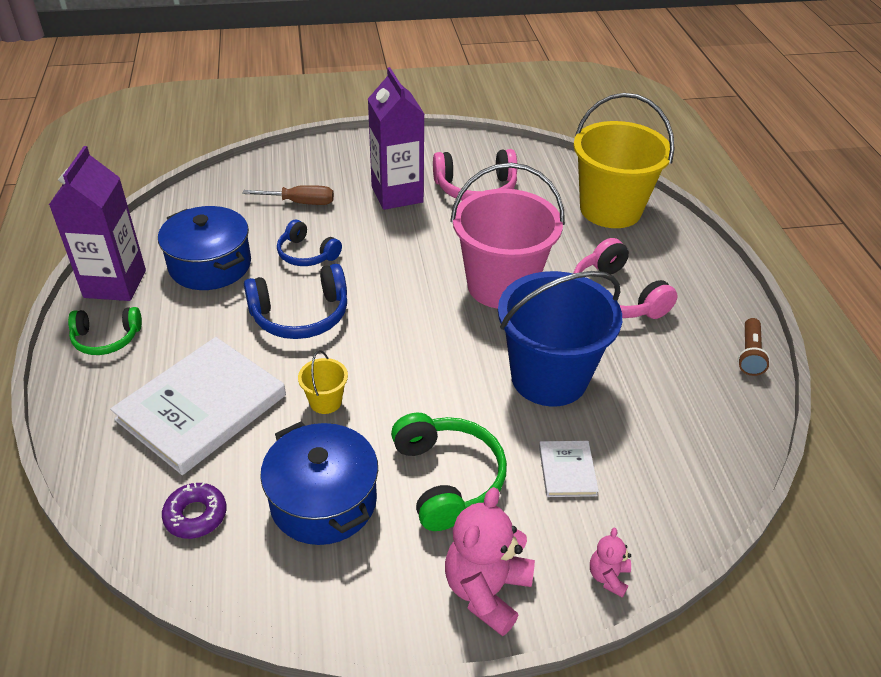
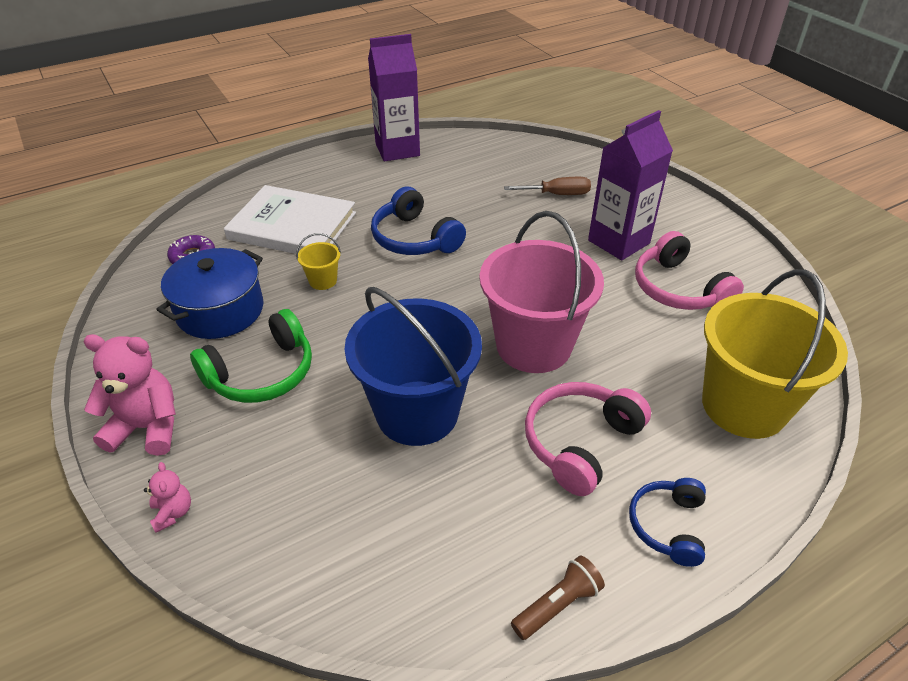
camera: 70 degrees right, 0 degrees up
(106, 338) = (341, 166): green headphones -> none
(210, 265) = (445, 179): blue pot -> none
(300, 203) = (557, 194): brown screwdriver -> brown screwdriver turned 75 degrees counterclockwise
(306, 254) = (492, 218): blue headphones -> blue headphones (668, 526)
(567, 470) = (296, 454): white book -> none
(608, 577) = (173, 512): pink teddy bear -> pink teddy bear turned 75 degrees clockwise
(750, 354) = (557, 605): brown flashlight -> brown flashlight turned 150 degrees clockwise

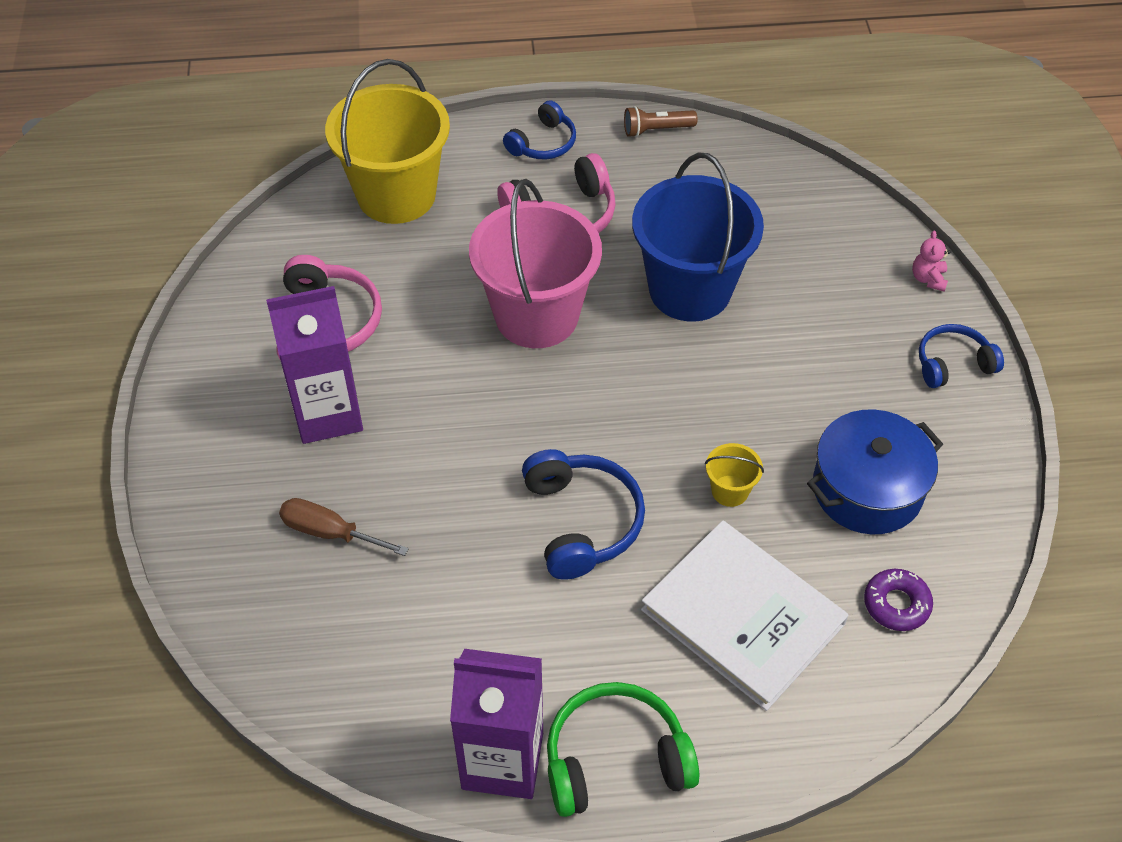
camera: 155 degrees left, 10 degrees up
(147, 428) = (953, 364): pink teddy bear -> blue headphones
(262, 373) = (831, 384): green headphones -> green headphones (615, 759)

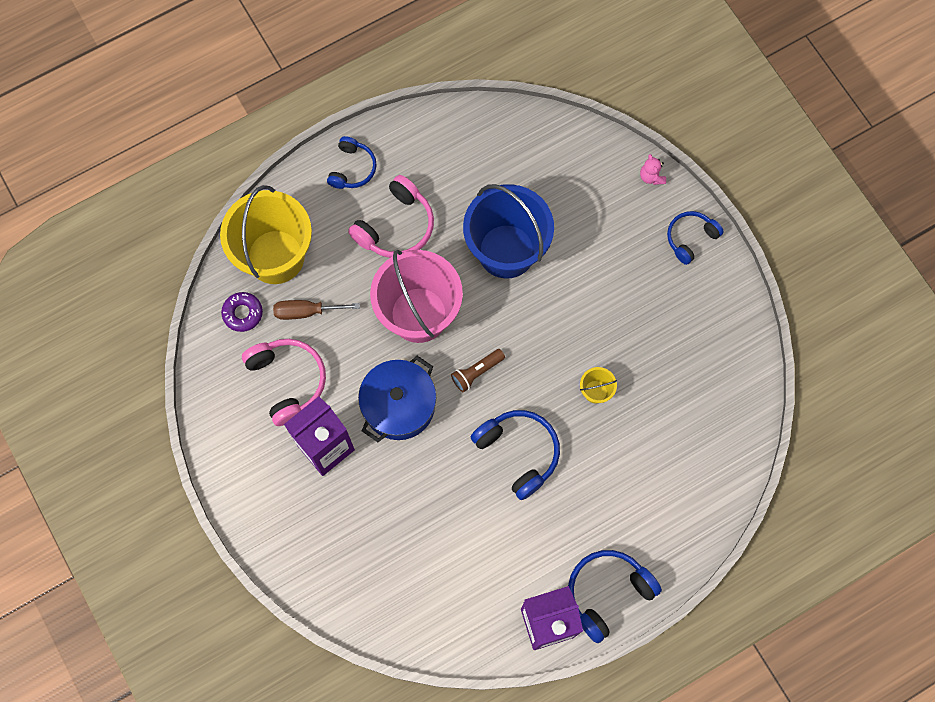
camera: 25 degrees left, 20 degrees up
(330, 532) = (373, 528): brown screwdriver -> brown screwdriver (306, 311)
(615, 759) = (607, 593): green headphones -> blue headphones
(656, 130) = (424, 124): brown flashlight -> brown flashlight (477, 372)
(743, 616) = (638, 473): white book -> none
(867, 489) = (674, 354): blue pot -> blue pot (399, 405)
(896, 604) = (720, 425): purple donut -> purple donut (243, 313)

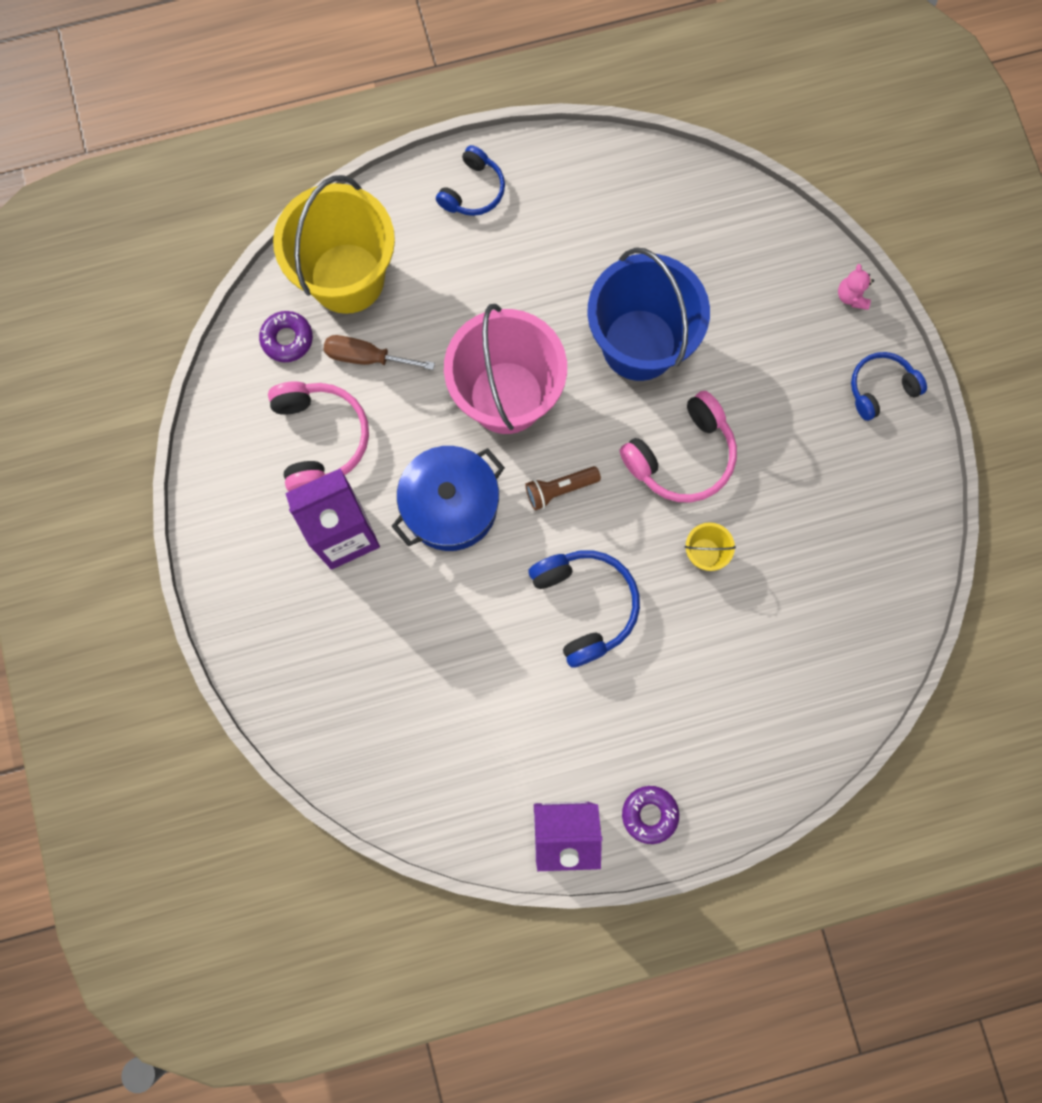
camera: 15 degrees right, 5 degrees up
(396, 226) = (508, 278): pink headphones -> pink headphones (682, 456)
(607, 593) = (649, 814): blue headphones -> purple donut

